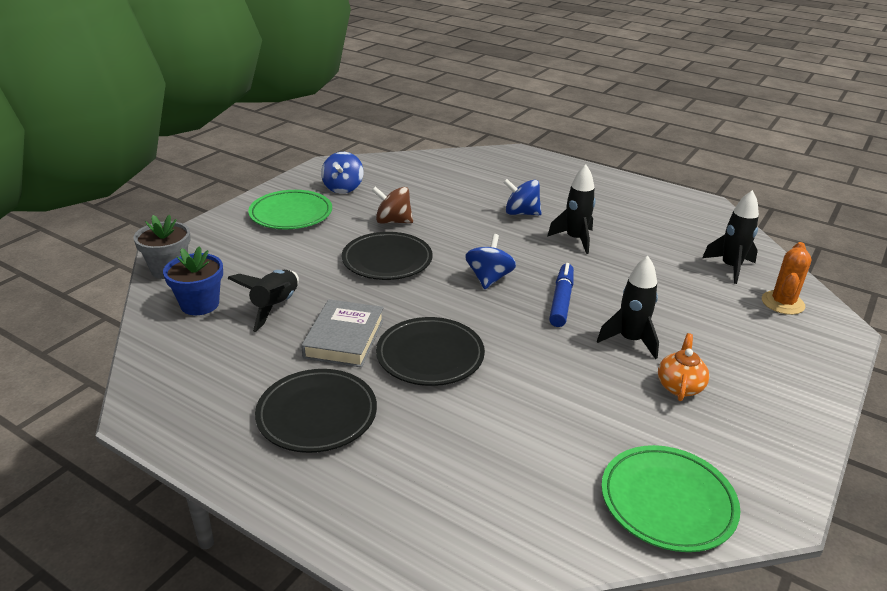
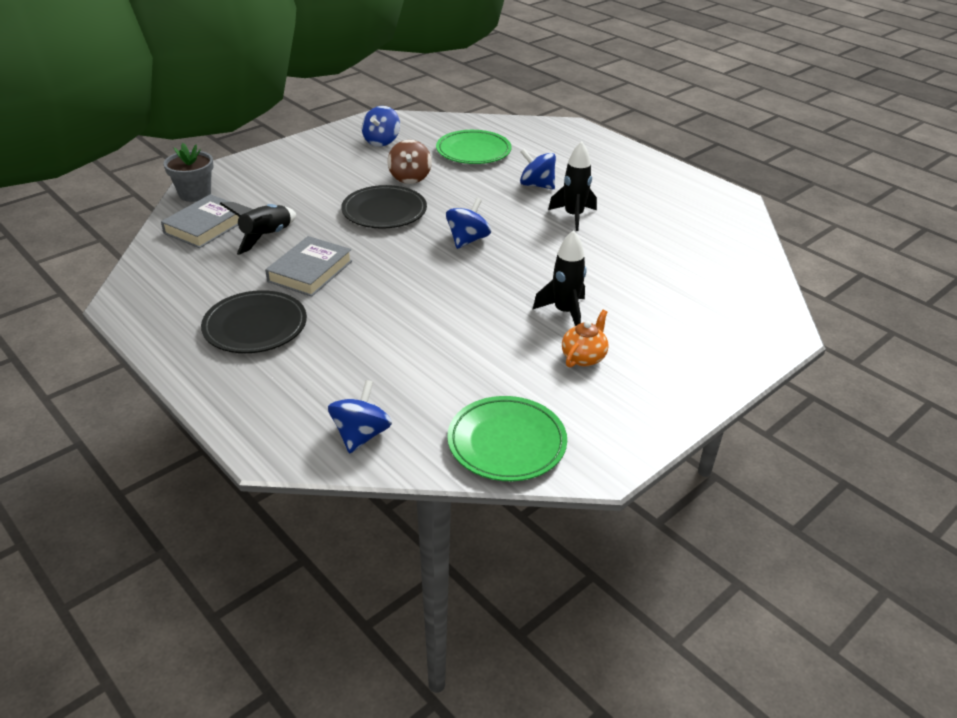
camera: 15 degrees right, 5 degrees up
(200, 304) = (206, 226): blue flower pot -> grey book
(291, 214) = (321, 160): green plate -> green plate (473, 151)
(393, 221) = (410, 177): brown spinning top -> brown spinning top turned 120 degrees counterclockwise
(430, 356) = (375, 296): black plate -> none
(509, 527) = (361, 435): none -> blue spinning top
(561, 301) = (523, 269): blue marker -> none
(730, 267) = (713, 263): black rocket -> none
(782, 303) = (742, 303): orange cactus -> none

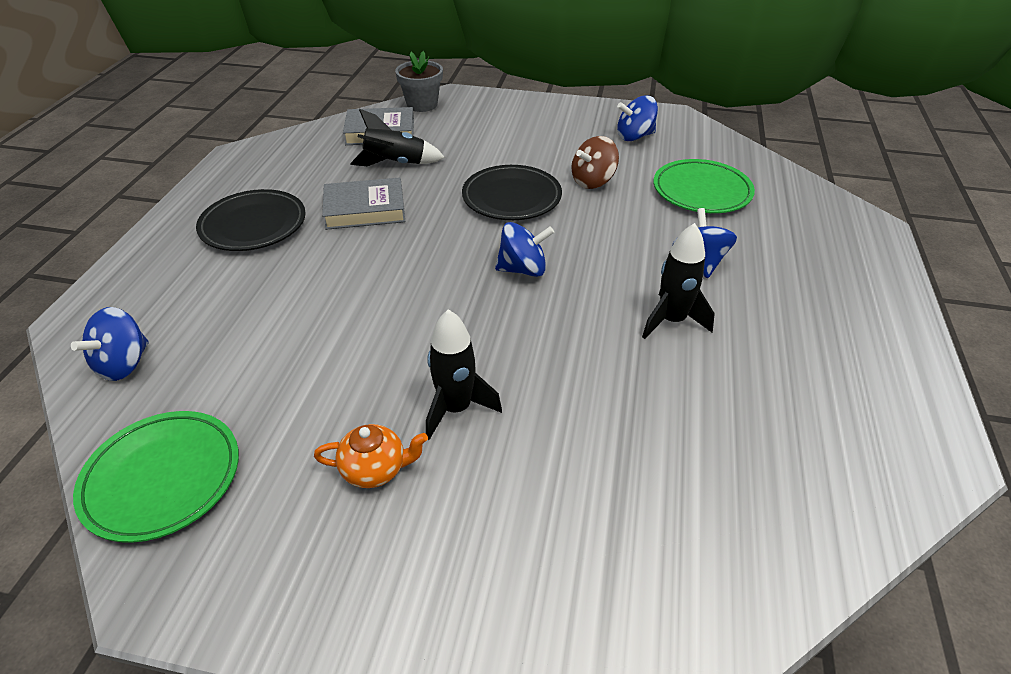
camera: 55 degrees right, 5 degrees up
(361, 435) = (124, 364): blue spinning top -> blue spinning top turned 135 degrees clockwise

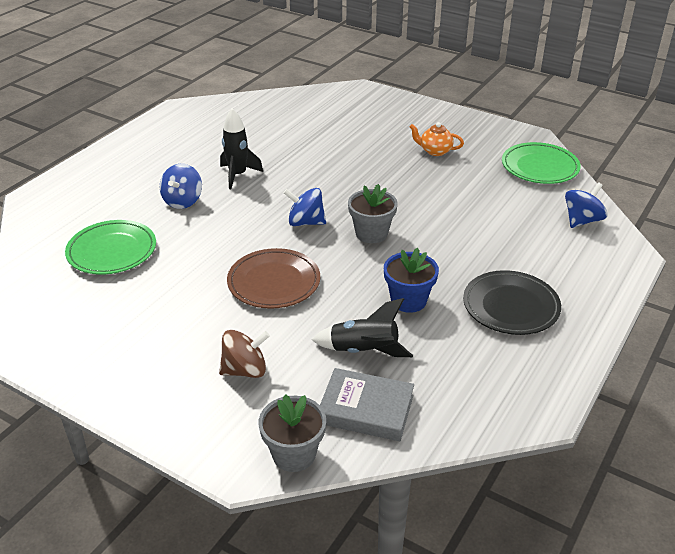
camera: 160 degrees left, 5 degrees down
(365, 209) = (408, 300): grey book -> blue flower pot
(432, 273) = (371, 233): none -> grey flower pot
(456, 408) = (387, 163): black rocket -> none
(511, 197) = (274, 282): black plate -> brown plate
(593, 181) = (190, 282): brown spinning top -> brown spinning top (245, 370)
(634, 136) = (95, 327): blue spinning top -> none

